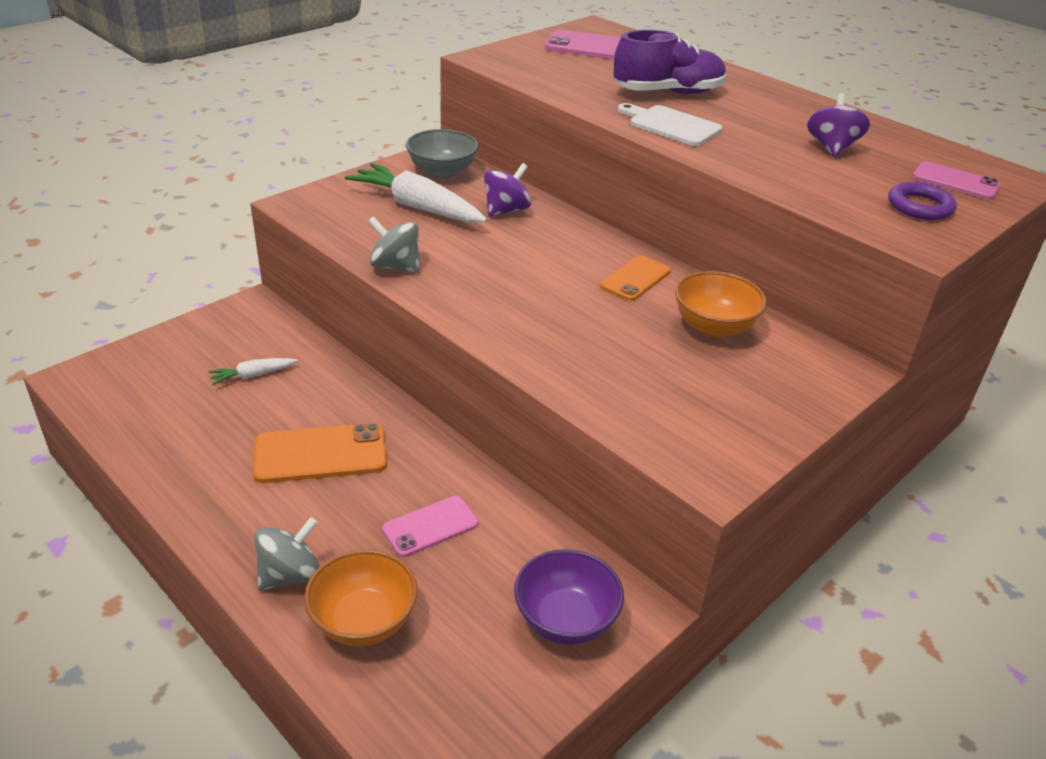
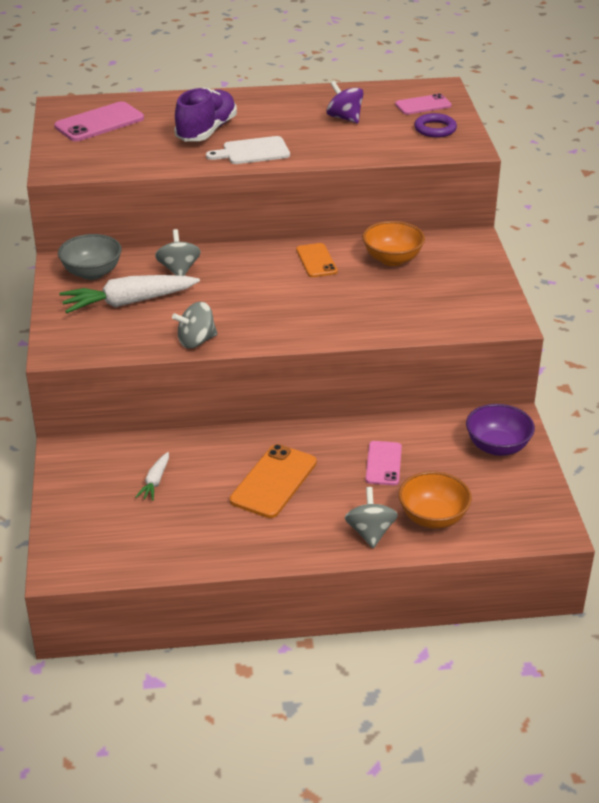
camera: 50 degrees left, 0 degrees up
(506, 210) = (179, 270): purple spinning top -> grey spinning top

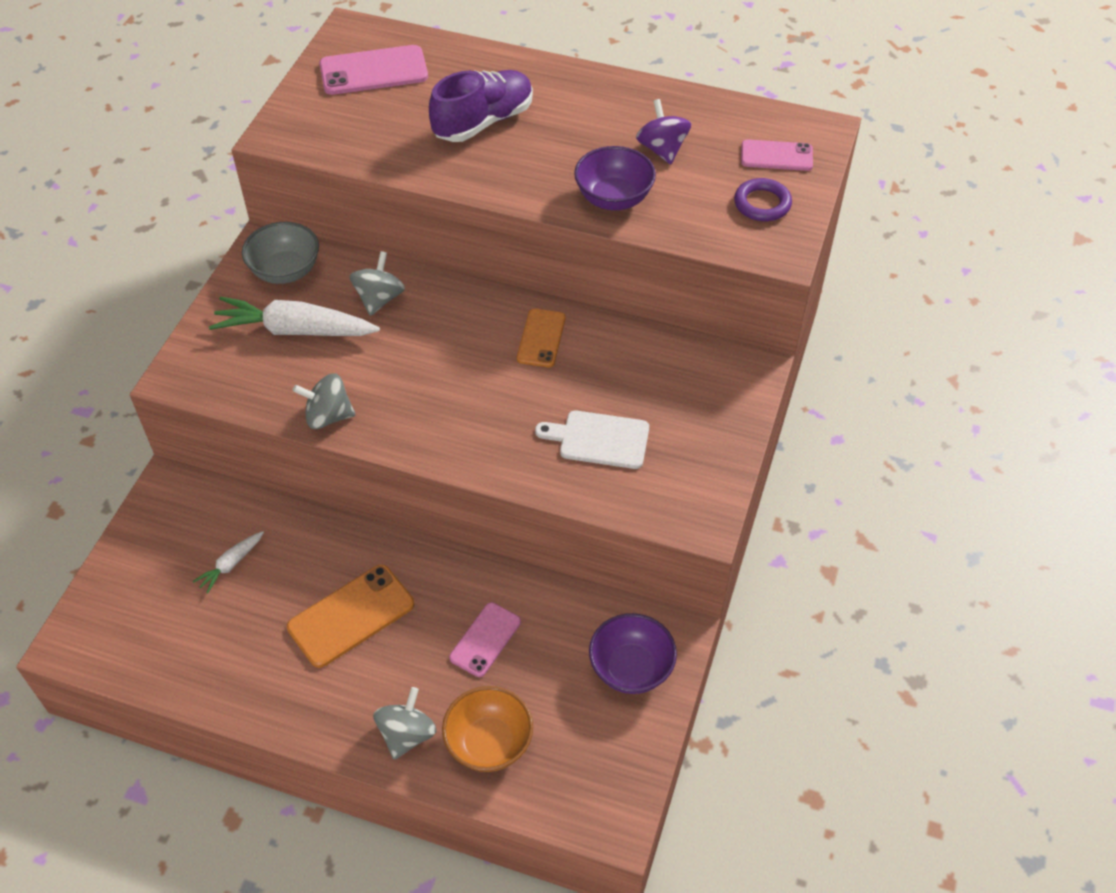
camera: 25 degrees right, 15 degrees up
(253, 151) = (513, 174): white cutting board -> white cutting board (599, 439)
(334, 148) = (613, 198): none -> purple bowl
(392, 259) = (632, 367): orange bowl -> none

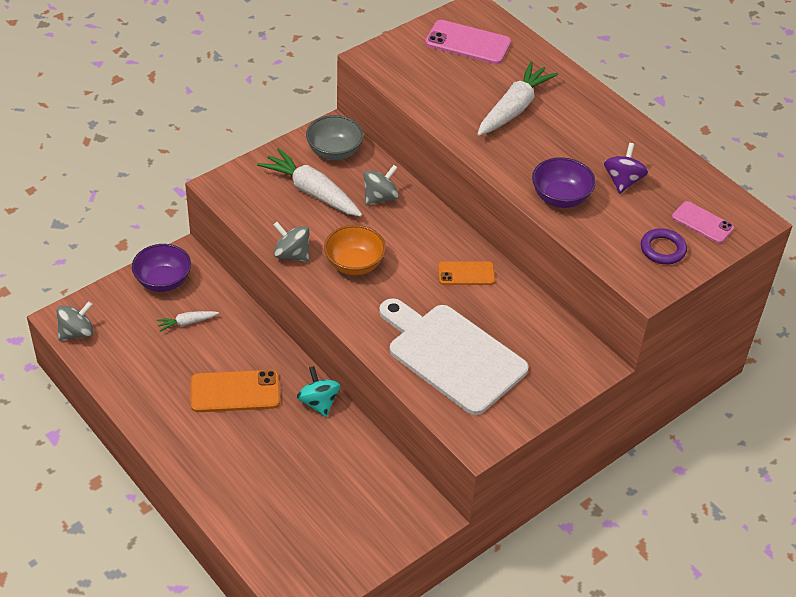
camera: 30 degrees right, 5 degrees down
(407, 734) = (216, 479): grey spinning top -> grey spinning top (77, 333)
(457, 574) = (318, 402): none -> turquoise spinning top
(483, 122) = (514, 108): purple shoe -> white carrot
(485, 640) = (306, 451): pink phone -> none
(489, 743) = (261, 512): orange bowl -> orange bowl (354, 264)
(541, 338) = (466, 273): orange phone -> orange phone turned 45 degrees clockwise
(599, 439) = (452, 356): white cutting board -> white cutting board, size x1.89
(631, 668) = (384, 520): purple bowl -> purple bowl (163, 281)

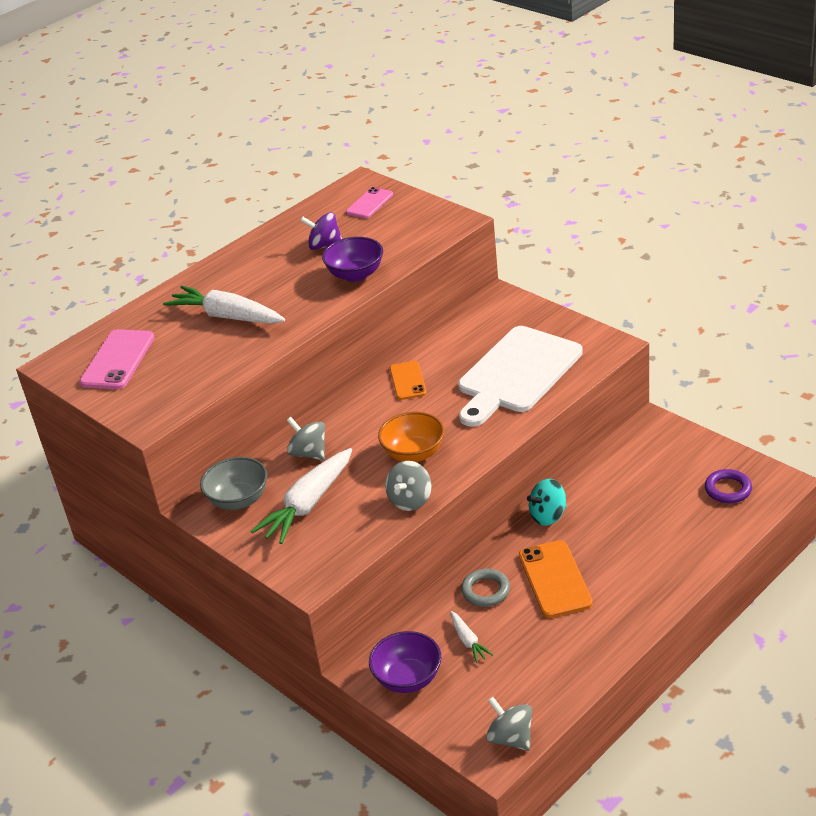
camera: 90 degrees left, 10 degrees down
(239, 343) = (486, 591): none -> grey ring
(662, 249) = (409, 218): purple ring -> purple ring (728, 489)

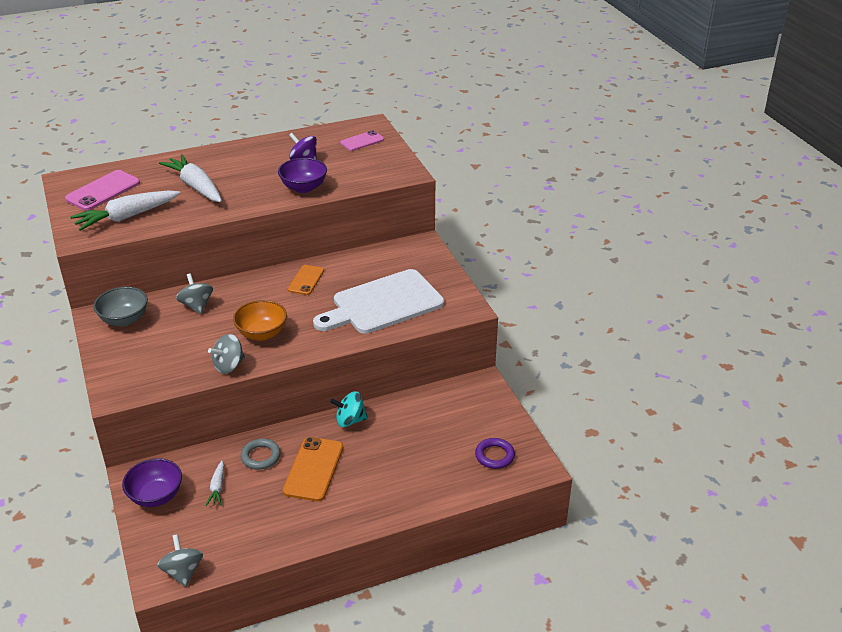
camera: 20 degrees right, 0 degrees up
(308, 505) = (163, 341): white carrot -> white carrot (127, 217)

